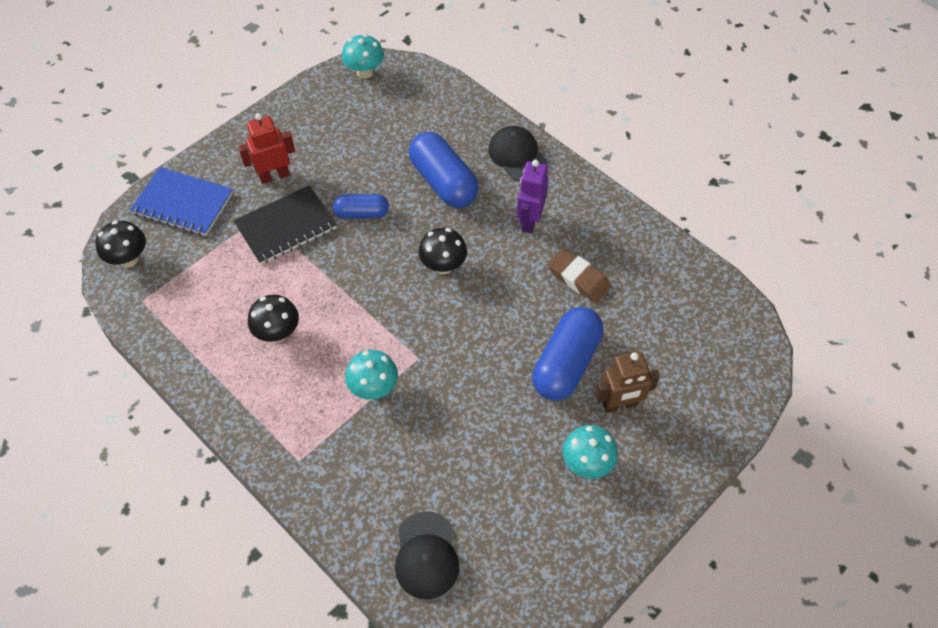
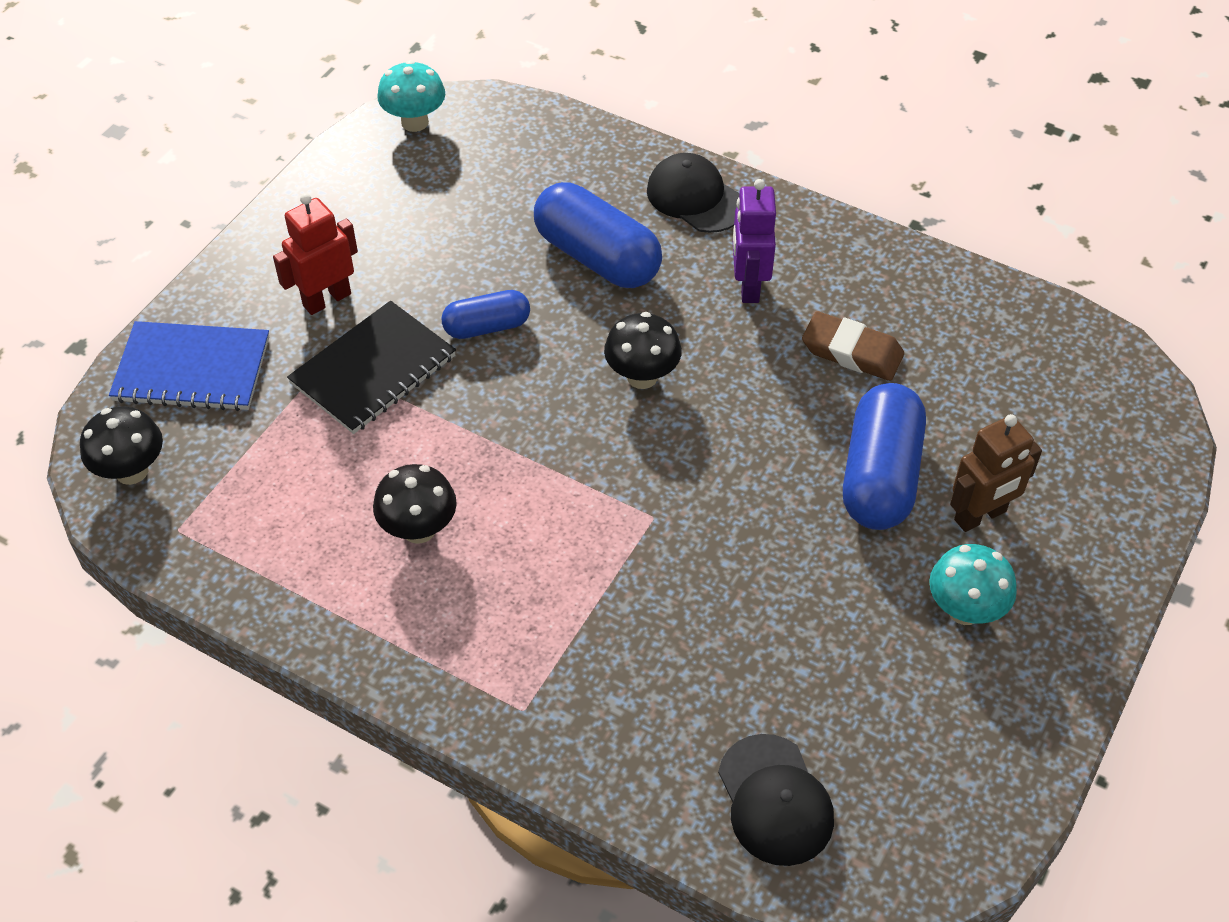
camera: 15 degrees left, 5 degrees down
(374, 388) = (602, 576): turquoise mushroom -> none

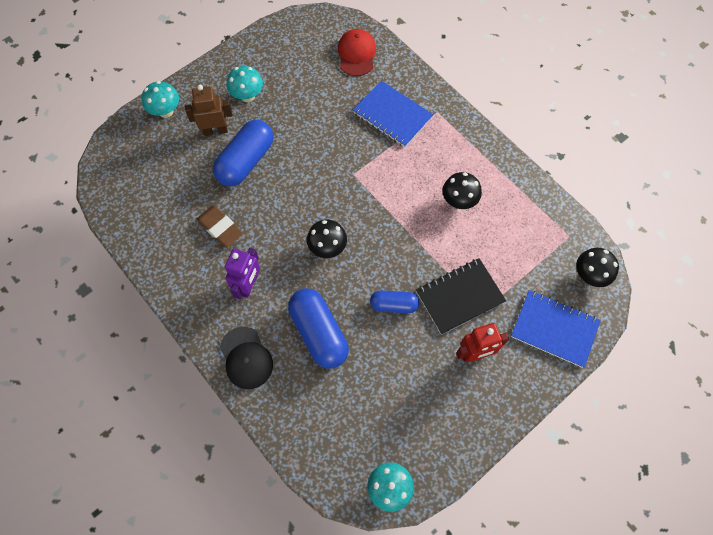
camera: 160 degrees left, 15 degrees up
(623, 668) = (392, 115): none -> blue notebook
(775, 800) = (356, 54): black cap -> red cap
(1108, 522) = (166, 111): none -> turquoise mushroom

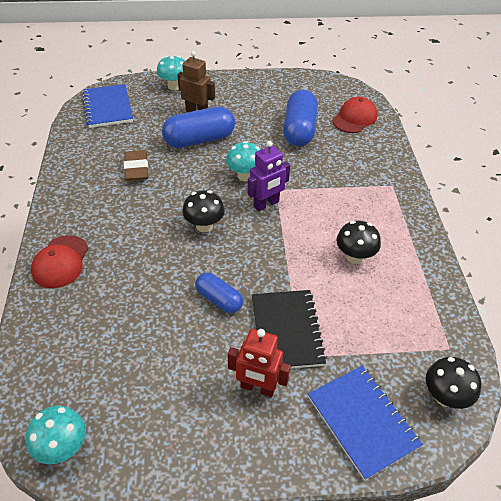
camera: 35 degrees right, 20 degrees down
(246, 358) = (60, 262): black cap -> red cap
(247, 96) = (242, 104): turquoise mushroom -> turquoise mushroom (245, 176)
(249, 285) = (117, 215): purple robot -> purple robot (266, 204)
(319, 332) = (134, 280): blue capsule -> blue capsule (299, 130)
(392, 115) = (348, 168): blue notebook -> blue notebook (107, 107)
(459, 296) = (287, 331): black notebook -> black notebook turned 75 degrees clockwise

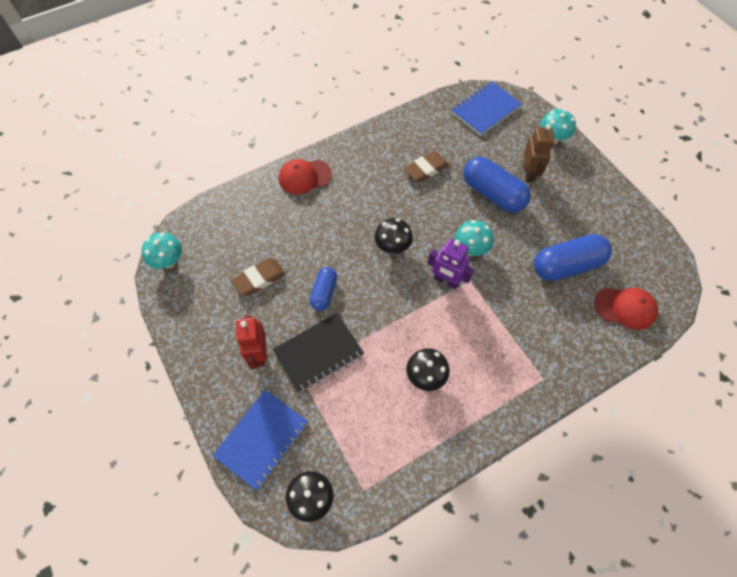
camera: 65 degrees right, 15 degrees up
(161, 353) = (259, 279): none -> brown eraser

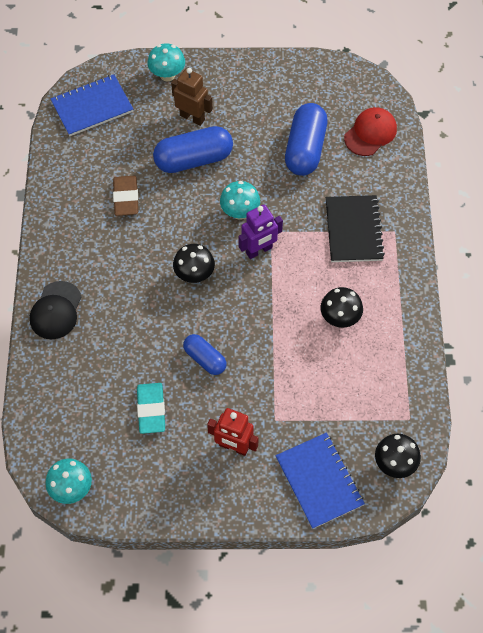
camera: 60 degrees left, 0 degrees up
(259, 279) = (151, 409): brown eraser -> turquoise eraser
(304, 177) = (56, 310): red cap -> black cap
(318, 353) = (264, 394): black notebook -> black notebook (353, 230)
(485, 110) = (92, 107): blue notebook -> blue notebook turned 75 degrees clockwise

